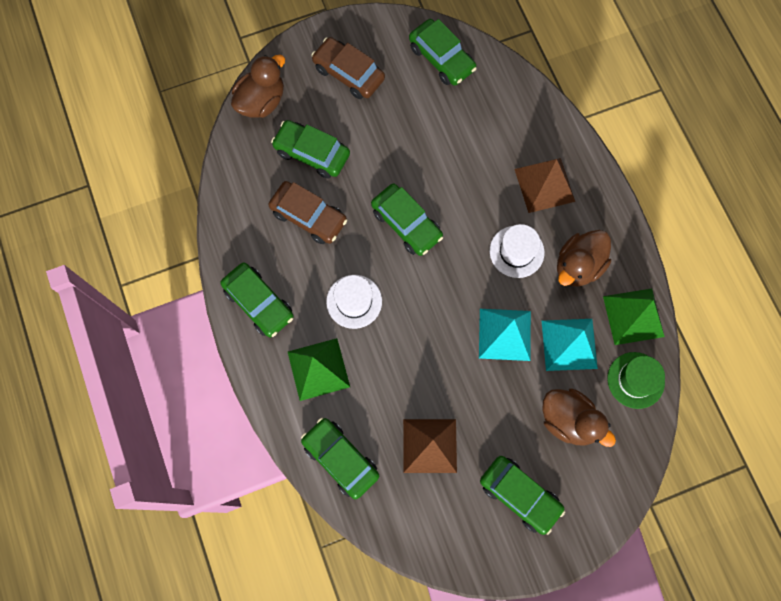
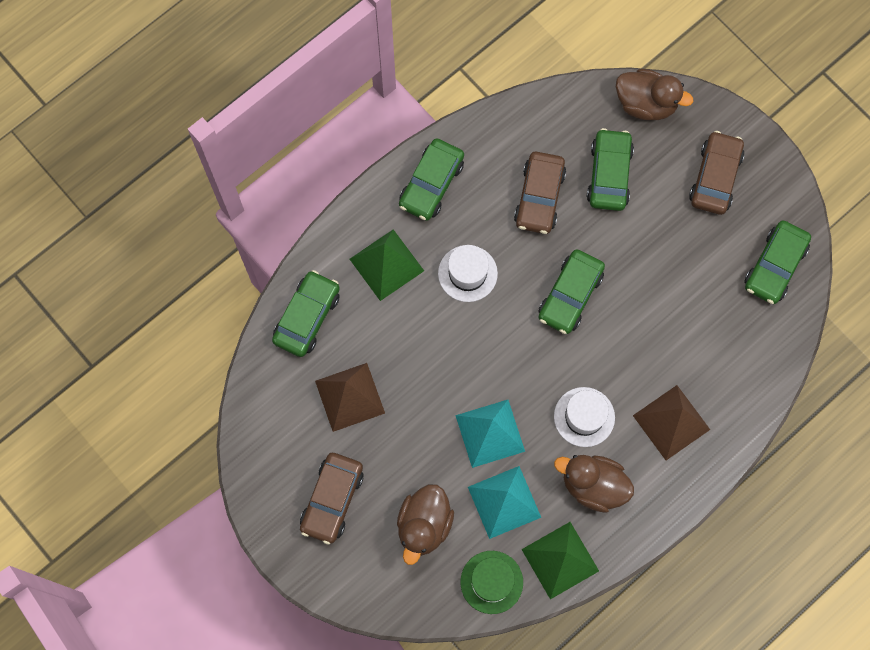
camera: 70 degrees right, 0 degrees up
(519, 495) = (332, 500): green car -> brown car

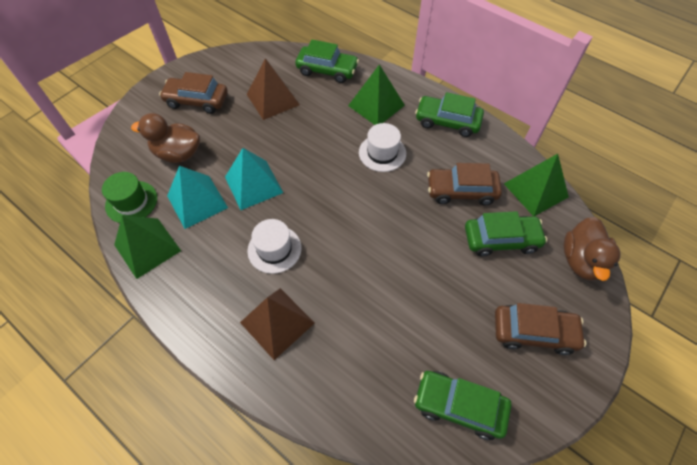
camera: 80 degrees right, 15 degrees down
(551, 117) = (535, 190): none -> green pyramid
(570, 295) = (381, 224): green car -> none
(593, 485) = (213, 264): brown duck -> none

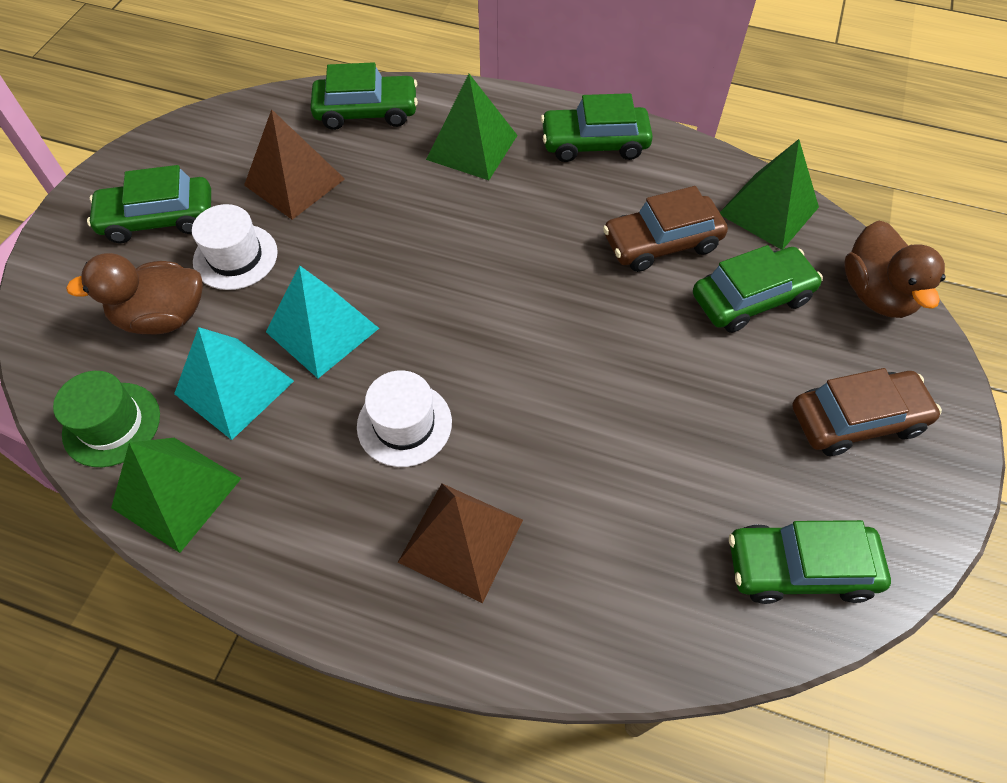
camera: 20 degrees left, 0 degrees up
(197, 100) = (158, 219): brown car -> green car
(382, 153) = (514, 219): white hat -> white hat (235, 257)

